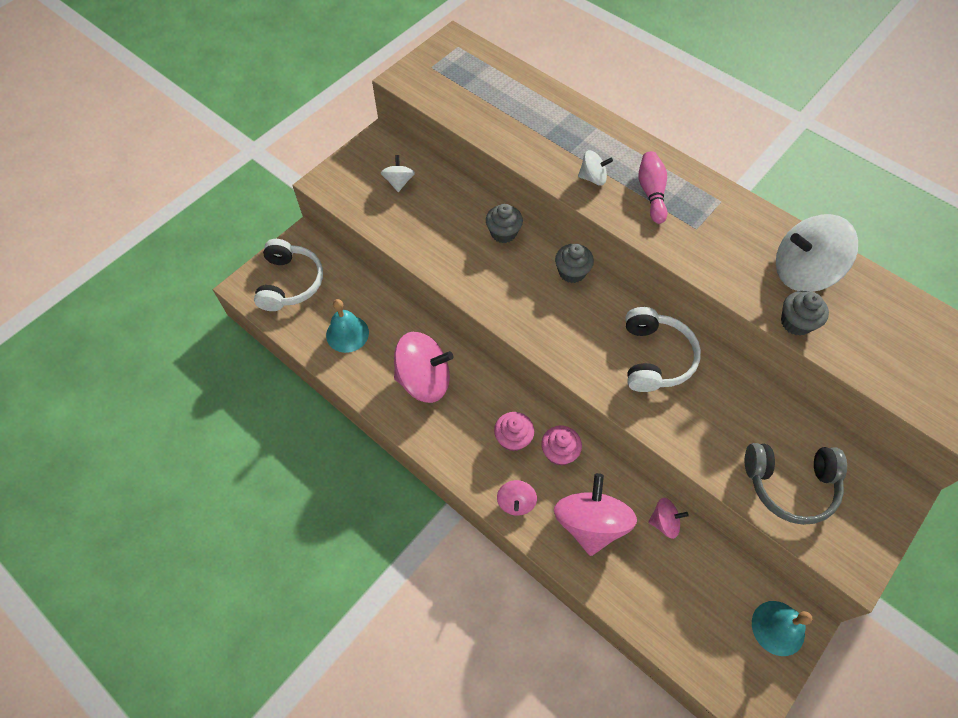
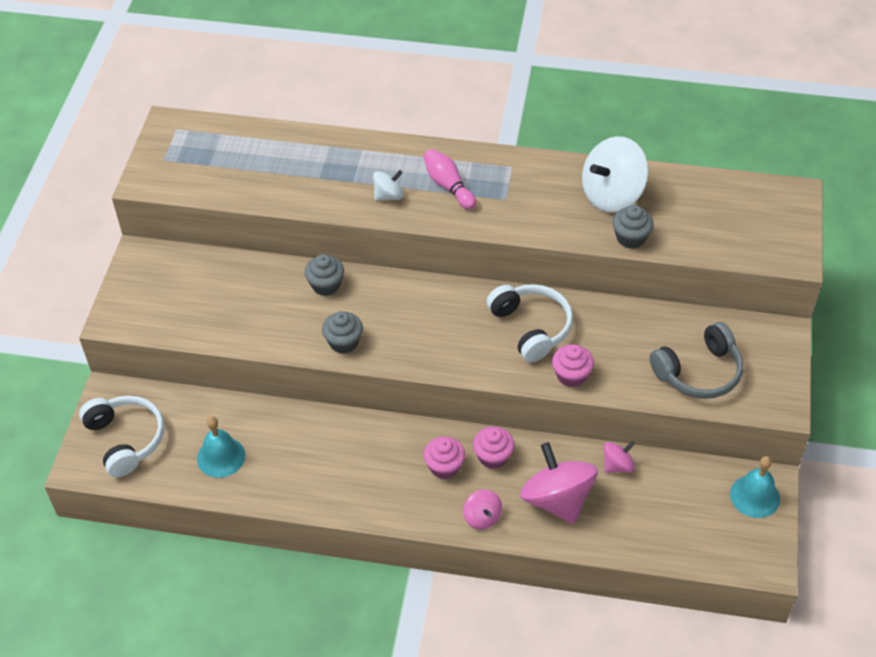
camera: 30 degrees left, 10 degrees down
(399, 182) = (190, 285): white spinning top -> none
(424, 380) = (327, 459): pink spinning top -> none
(572, 272) = (412, 290): grey cupcake -> grey cupcake (343, 342)
(664, 422) = (571, 375): none -> pink cupcake

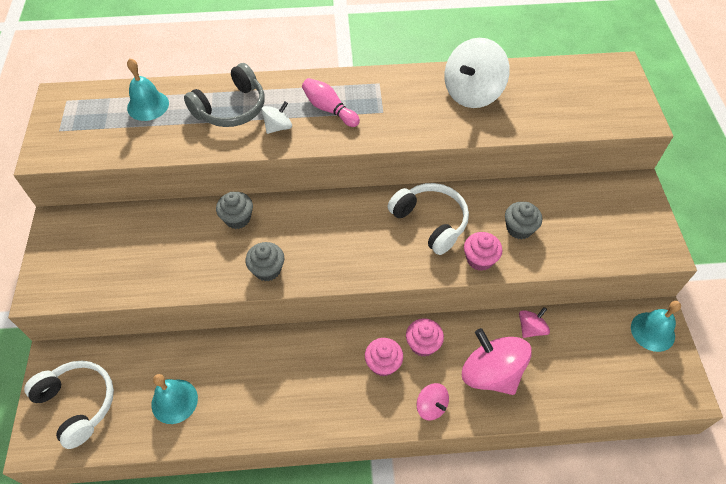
camera: 15 degrees left, 5 degrees up
(258, 149) = (148, 105): none -> turquoise bell
(630, 238) = (501, 127): grey cupcake -> grey cupcake (519, 228)
(698, 372) = (585, 234): grey headphones -> grey headphones (231, 108)

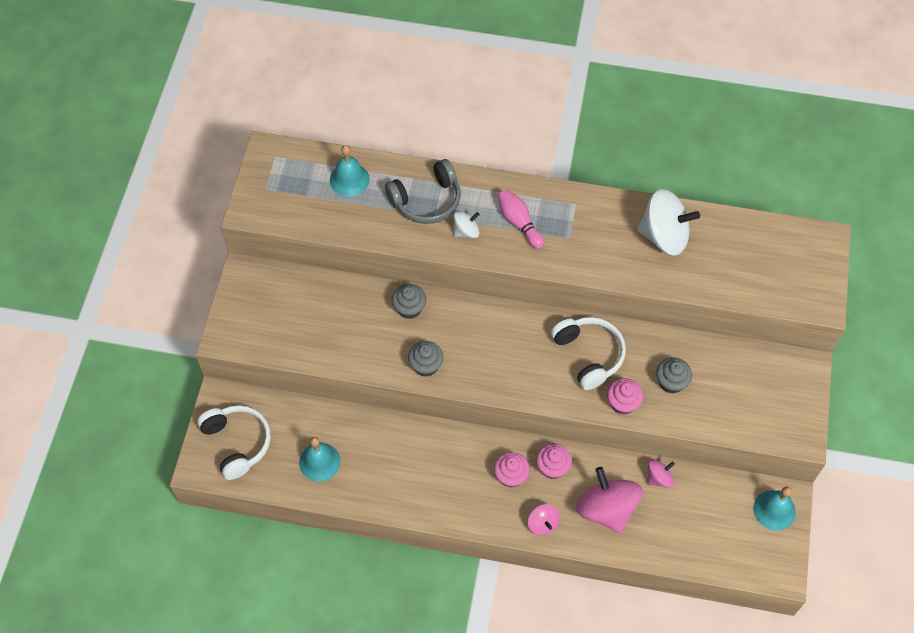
camera: 15 degrees right, 5 degrees up
(472, 93) = (664, 236): white spinning top -> white spinning top turned 135 degrees counterclockwise

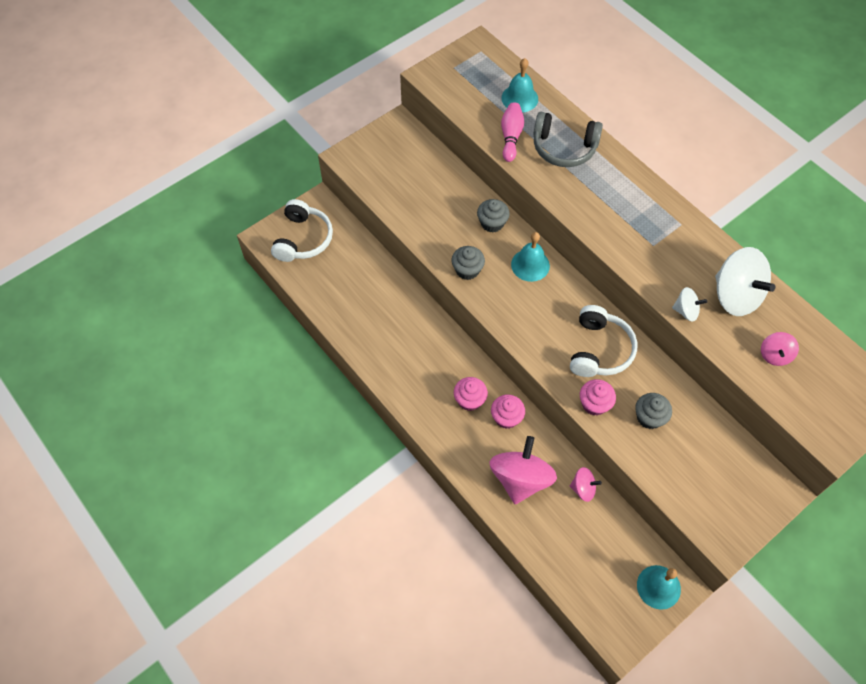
camera: 40 degrees right, 0 degrees up
(319, 462) = (345, 290): turquoise bell -> turquoise bell (530, 265)
(466, 231) = (574, 188): white spinning top -> white spinning top (686, 311)
(519, 223) = (622, 208): pink bowling pin -> pink bowling pin (511, 137)
(543, 524) = (462, 452): pink spinning top -> pink spinning top (774, 355)

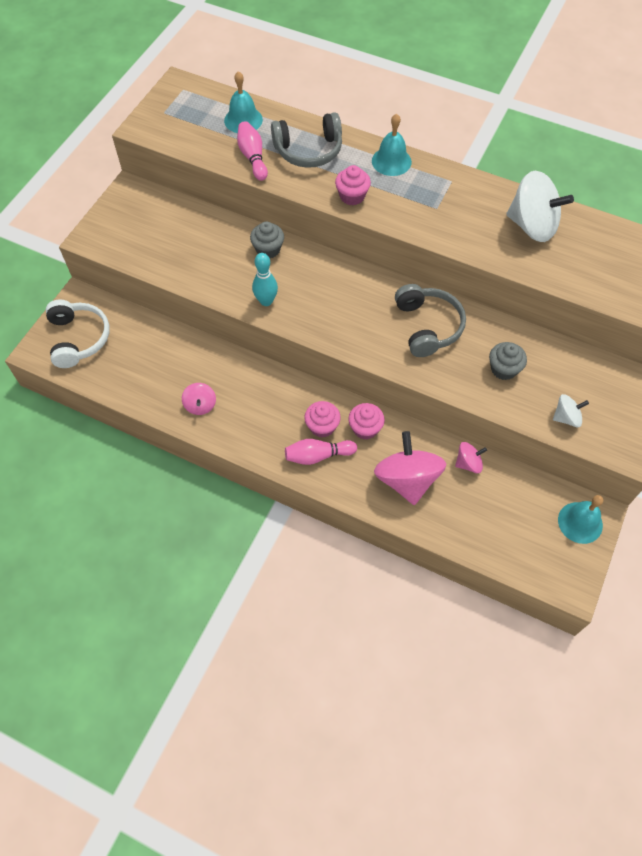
camera: 25 degrees left, 0 degrees up
(453, 424) = (318, 455): none -> pink bowling pin
(467, 270) = (266, 301): grey cupcake -> turquoise bowling pin
(530, 265) = (324, 274): turquoise bell -> turquoise bell (391, 161)
(594, 404) = (448, 377): pink cupcake -> pink cupcake (352, 196)
(599, 350) = (427, 326): white headphones -> grey headphones
(686, 311) = (496, 255): white spinning top -> white spinning top (566, 417)
(774, 355) = (593, 264): pink spinning top -> pink spinning top (200, 405)

